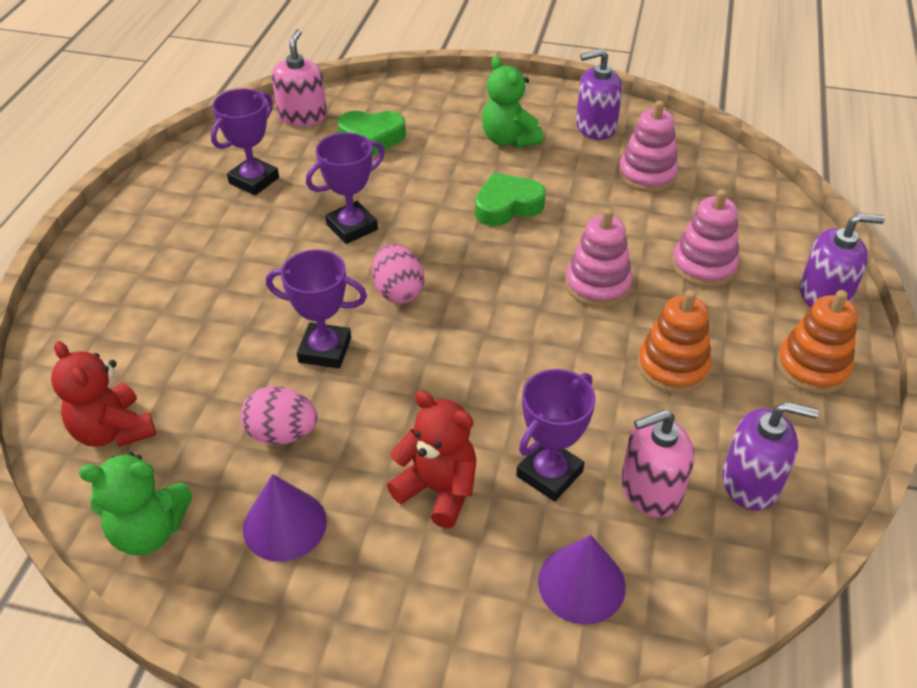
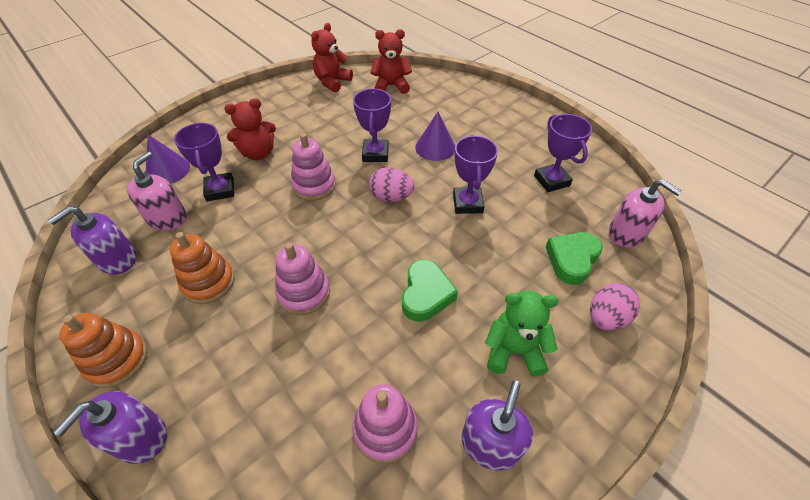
camera: 125 degrees right, 5 degrees up
(149, 531) = (332, 82): green teddy bear -> red teddy bear
(282, 434) = (340, 124): pink egg -> pink egg (606, 318)
(284, 525) = (295, 110): purple cone -> purple cone (435, 147)
(325, 350) = (375, 154): purple trophy -> purple trophy turned 45 degrees counterclockwise
(703, 265) = (253, 375): pink stacking toy -> pink stacking toy (314, 186)

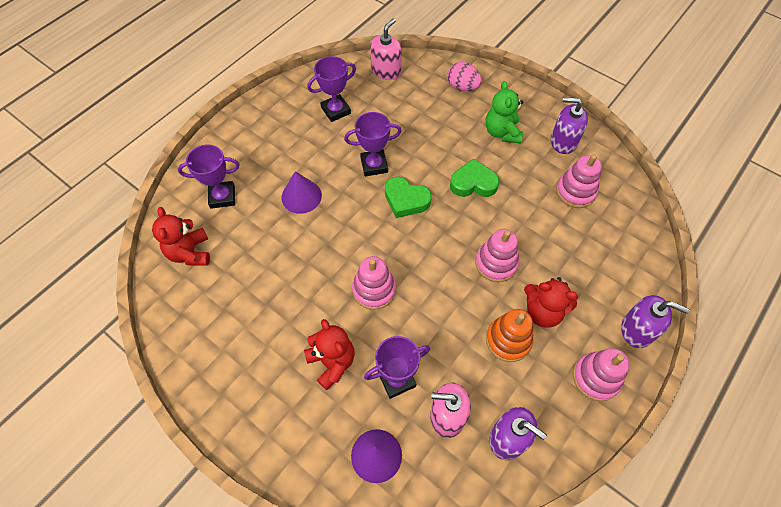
camera: 100 degrees left, 10 degrees up
(117, 360) = (596, 378): orange stacking toy -> pink stacking toy
(332, 82) = (180, 321): red teddy bear -> red teddy bear (542, 312)
(375, 154) = (318, 245): purple trophy -> purple trophy (222, 197)
(391, 197) = (377, 221): pink egg -> none
(572, 259) = (418, 101): green heart -> green heart (406, 200)

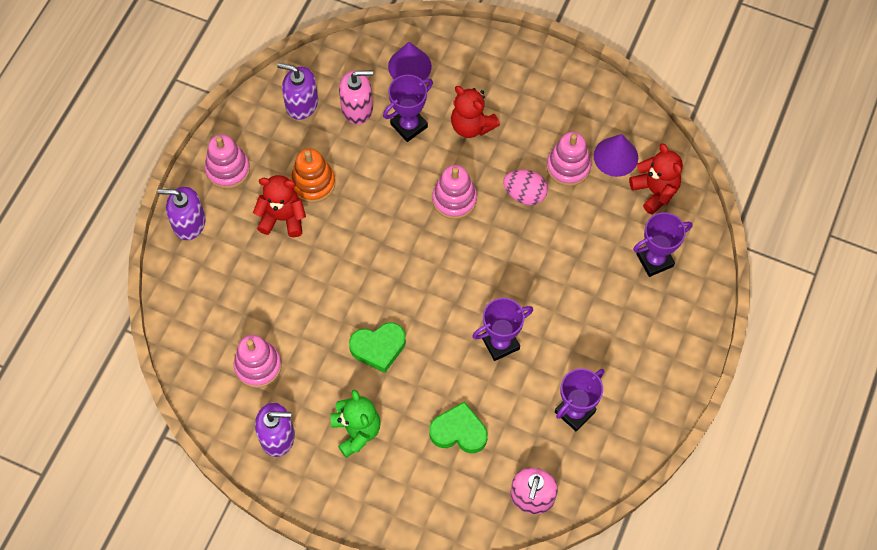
camera: 165 degrees right, 5 degrees up
(301, 196) = (568, 282): purple cone -> purple cone (615, 156)
(406, 200) = (450, 306): green heart -> green heart (459, 431)
(462, 87) = (421, 494): pink egg -> pink egg (524, 194)
(496, 263) = (336, 257): pink stacking toy -> pink stacking toy (568, 167)

